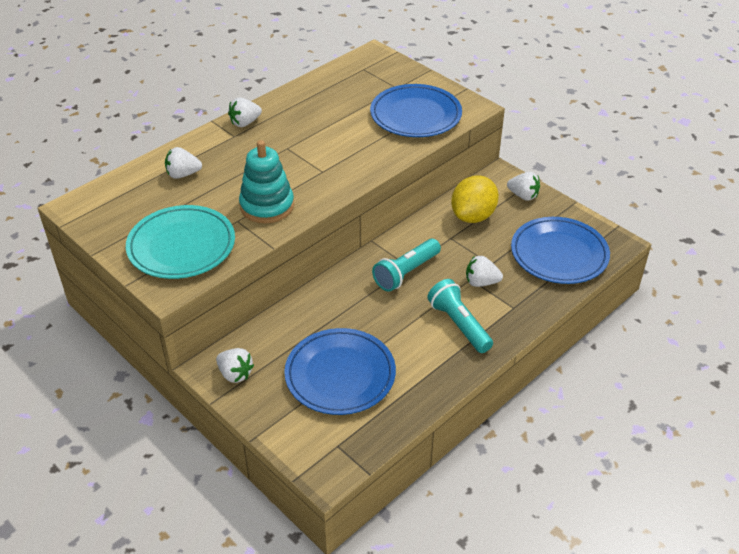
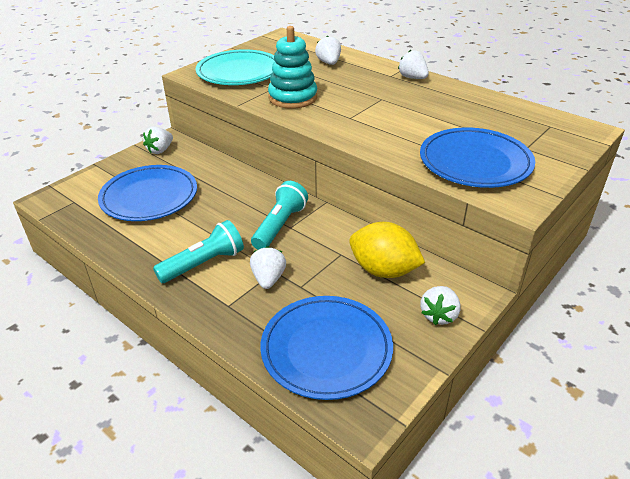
camera: 85 degrees right, 5 degrees down
(406, 273) = (279, 225): turquoise flashlight -> turquoise flashlight turned 75 degrees clockwise

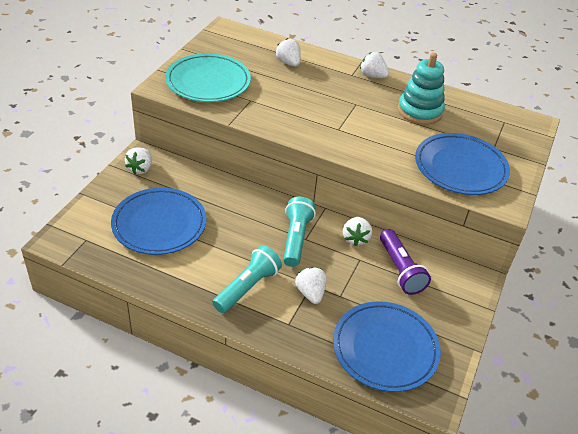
camera: 20 degrees left, 5 degrees up
(293, 98) = (276, 110): turquoise stacking toy -> turquoise stacking toy (420, 111)
(383, 270) = (400, 270): yellow lemon -> purple flashlight
(439, 315) = (457, 303): white strawberry -> white strawberry (355, 238)

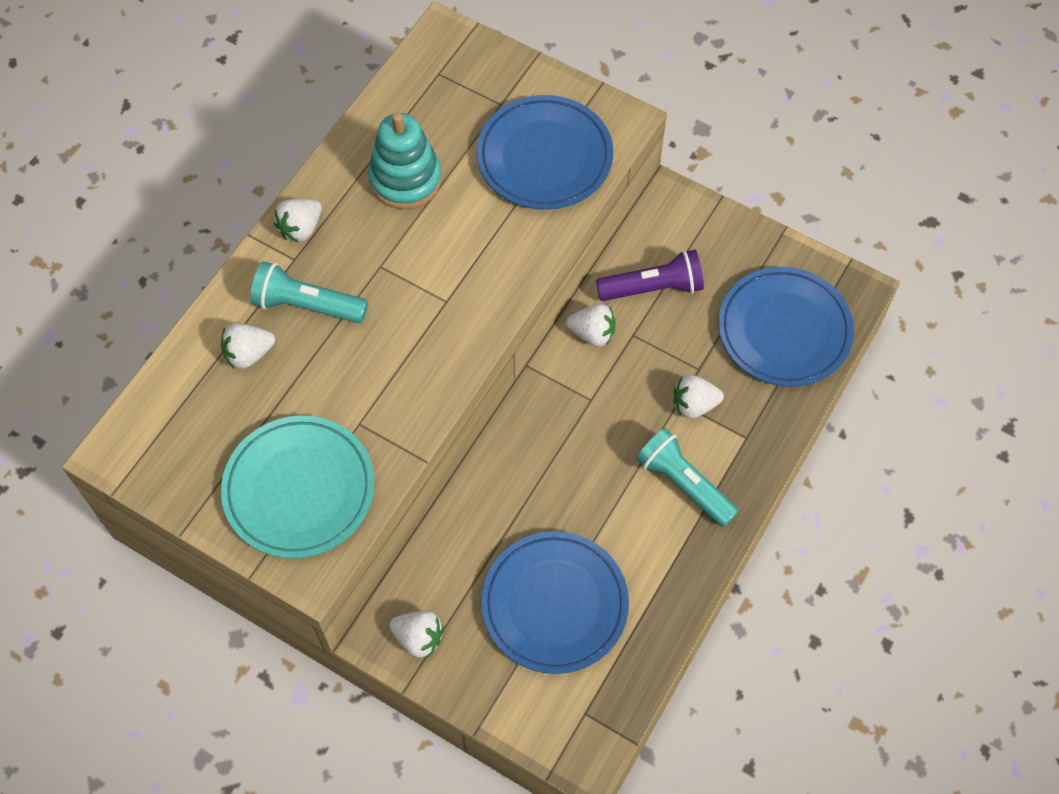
camera: 80 degrees left, 20 degrees up
(295, 238) = (590, 412): turquoise flashlight -> turquoise flashlight (307, 305)

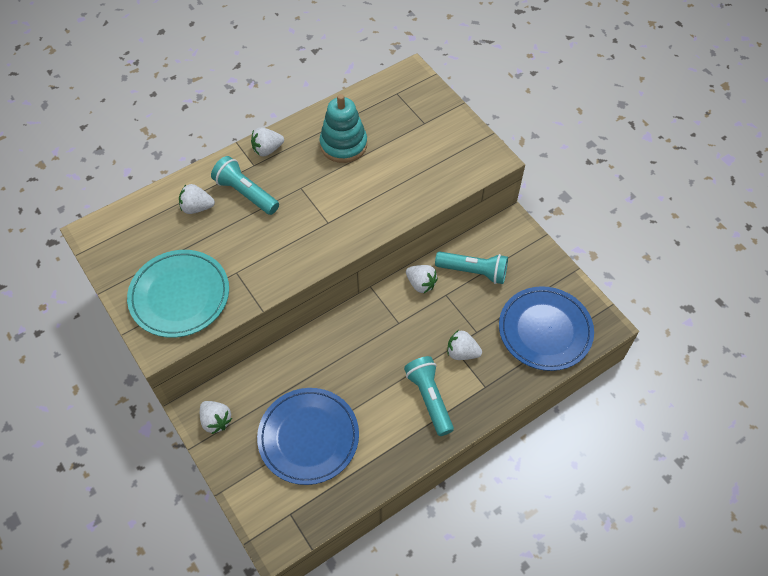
camera: 25 degrees right, 5 degrees down
(544, 157) = (434, 162): blue plate -> none
(653, 287) = (473, 271): purple flashlight -> turquoise flashlight

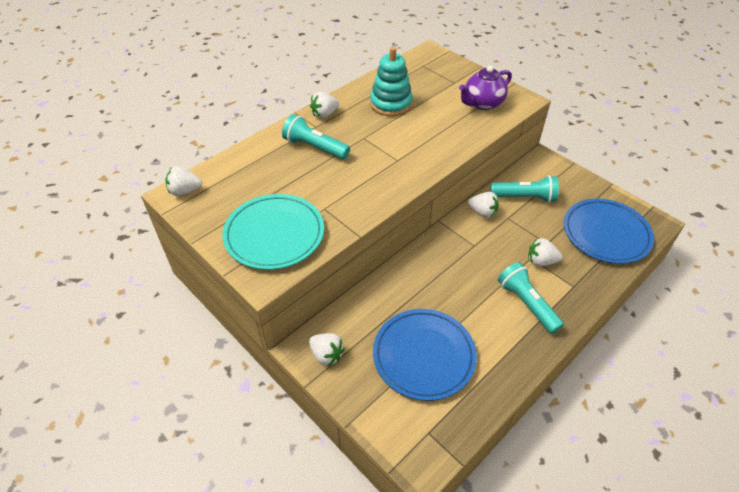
camera: 10 degrees left, 10 degrees down
(197, 207) = (272, 163): white strawberry -> white strawberry (185, 191)
(445, 158) = (482, 103): none -> purple teapot

